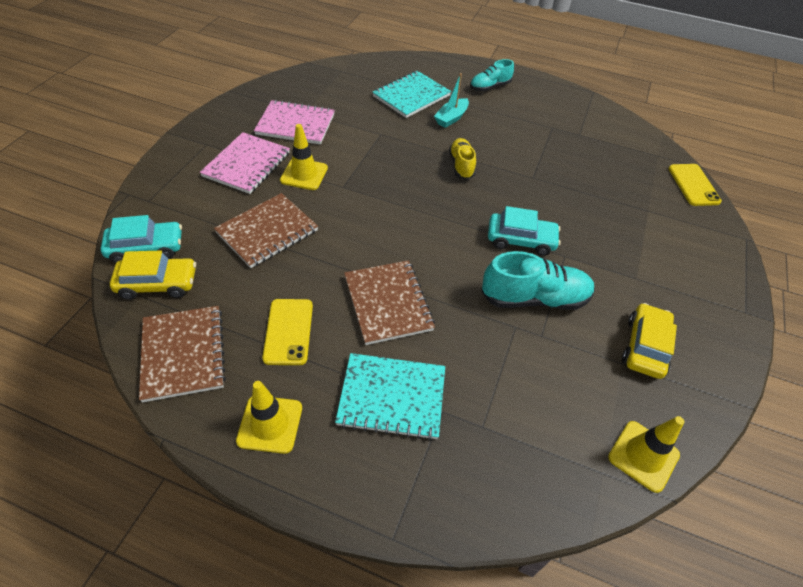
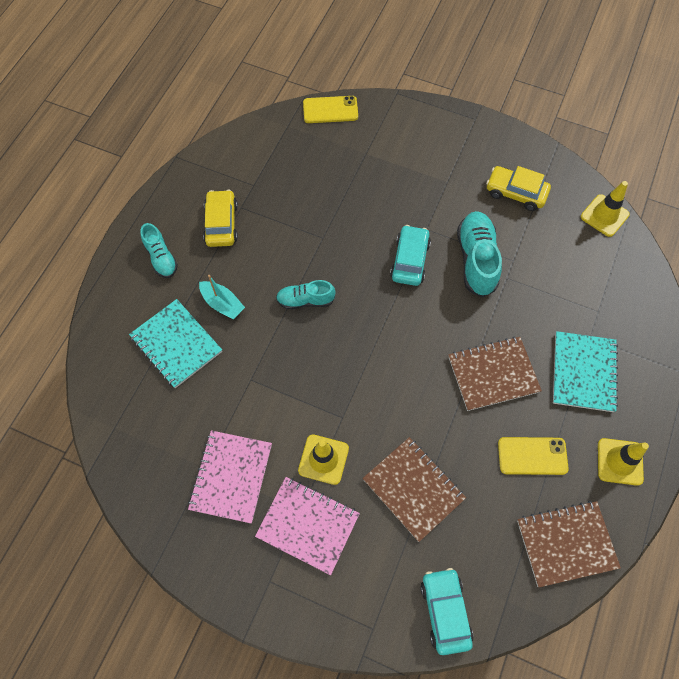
camera: 85 degrees left, 15 degrees up
(158, 284) = (491, 587): yellow car -> yellow car (221, 224)
(461, 165) = (305, 300): yellow shoe -> turquoise shoe

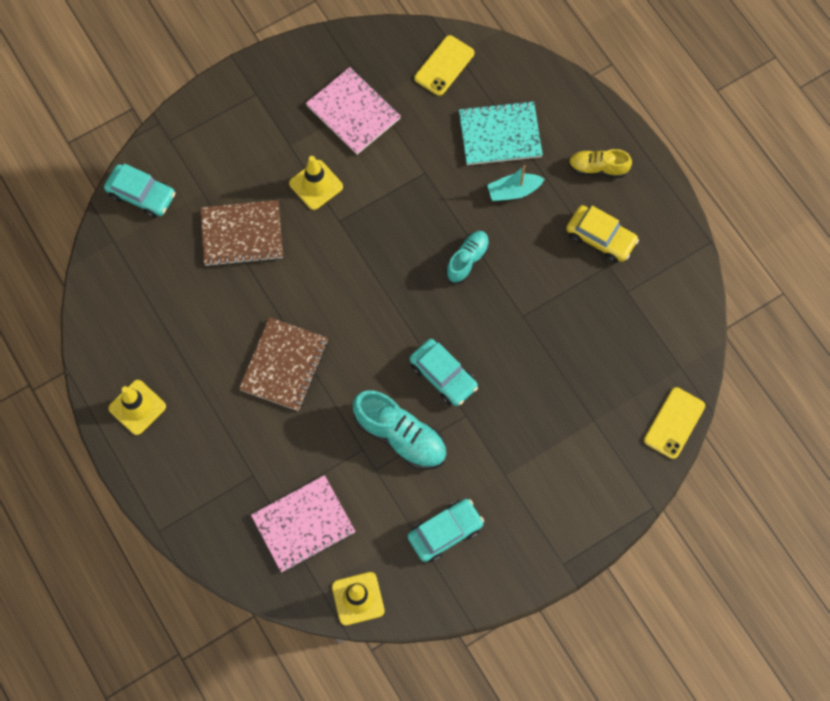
camera: 125 degrees right, 5 degrees up
(161, 258) = (597, 168): turquoise shoe -> yellow shoe
(308, 525) = (274, 142): pink notebook -> pink notebook (303, 524)
(516, 193) = (445, 532): yellow car -> turquoise car
(532, 456) = (195, 342): yellow phone -> yellow phone (444, 66)
(566, 544) = (115, 314): brown notebook -> none
(583, 372) = (228, 442): turquoise notebook -> none

